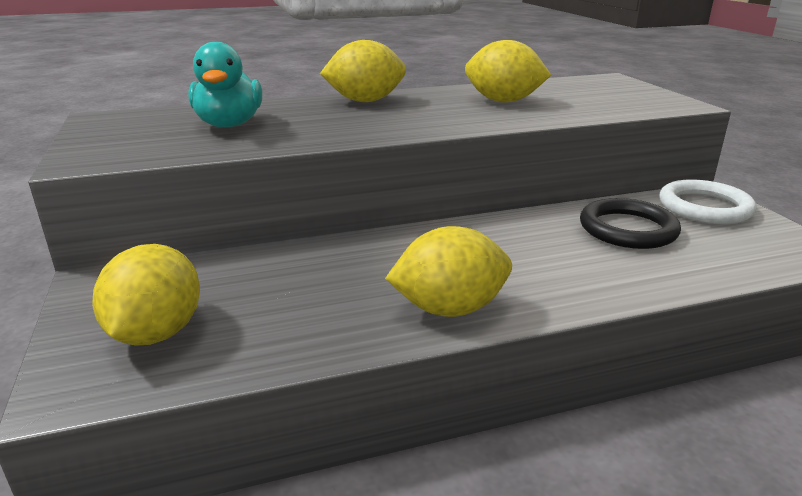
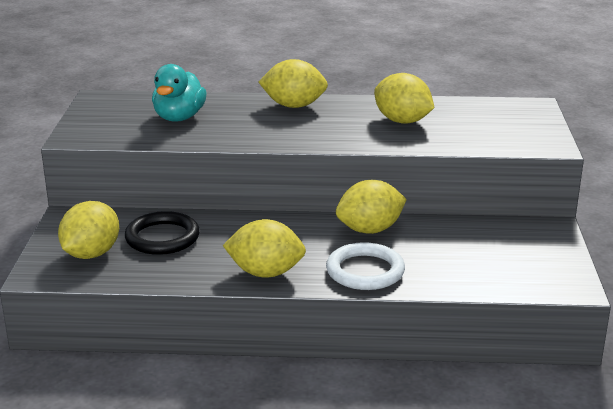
camera: 20 degrees right, 0 degrees up
(527, 228) = (370, 230): none -> yellow lemon
(627, 229) = (446, 243): black ring -> black ring (162, 238)
(704, 207) = (532, 237): white ring -> white ring (365, 271)

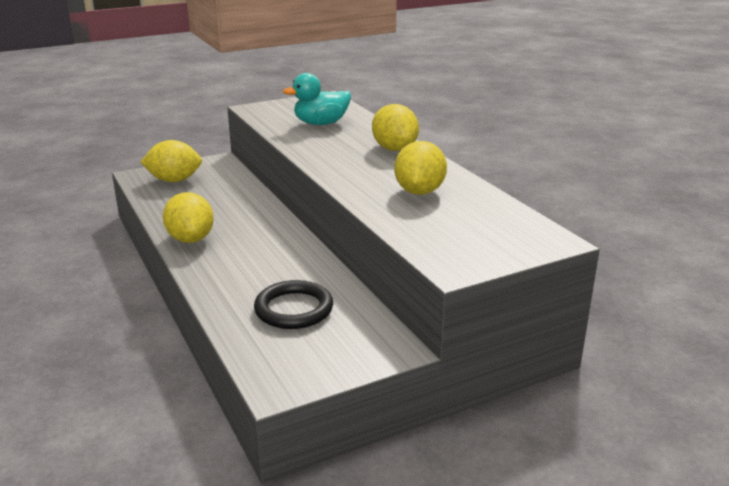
camera: 60 degrees right, 0 degrees up
(162, 238) = (215, 193): black ring -> black ring (294, 309)
(365, 271) = (223, 275): white ring -> none
(370, 230) = (298, 260): yellow lemon -> none

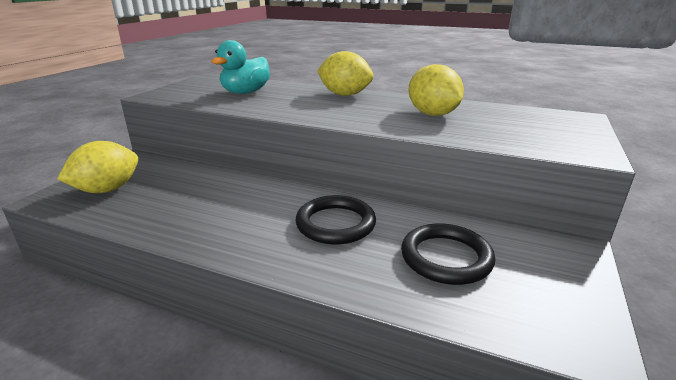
camera: 40 degrees left, 0 degrees up
(190, 239) = (225, 238): yellow lemon -> none
(267, 258) = (335, 224): none -> black ring

